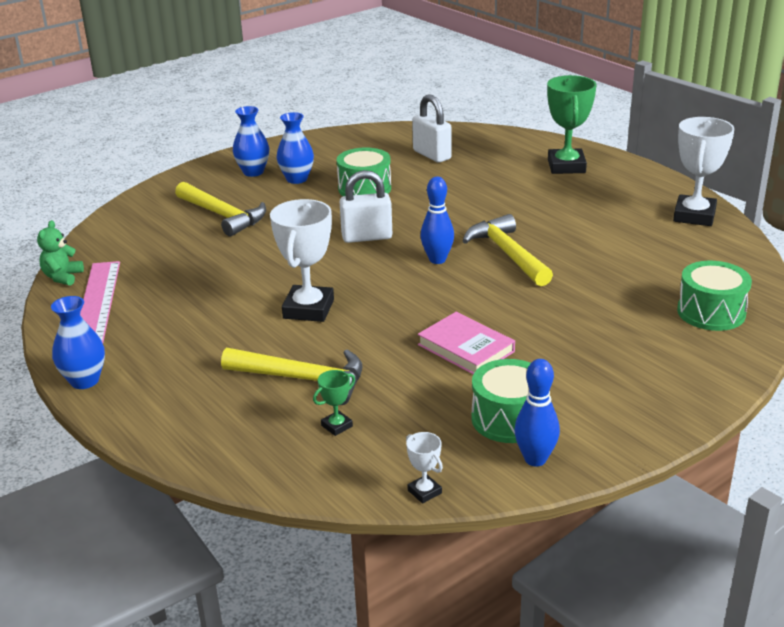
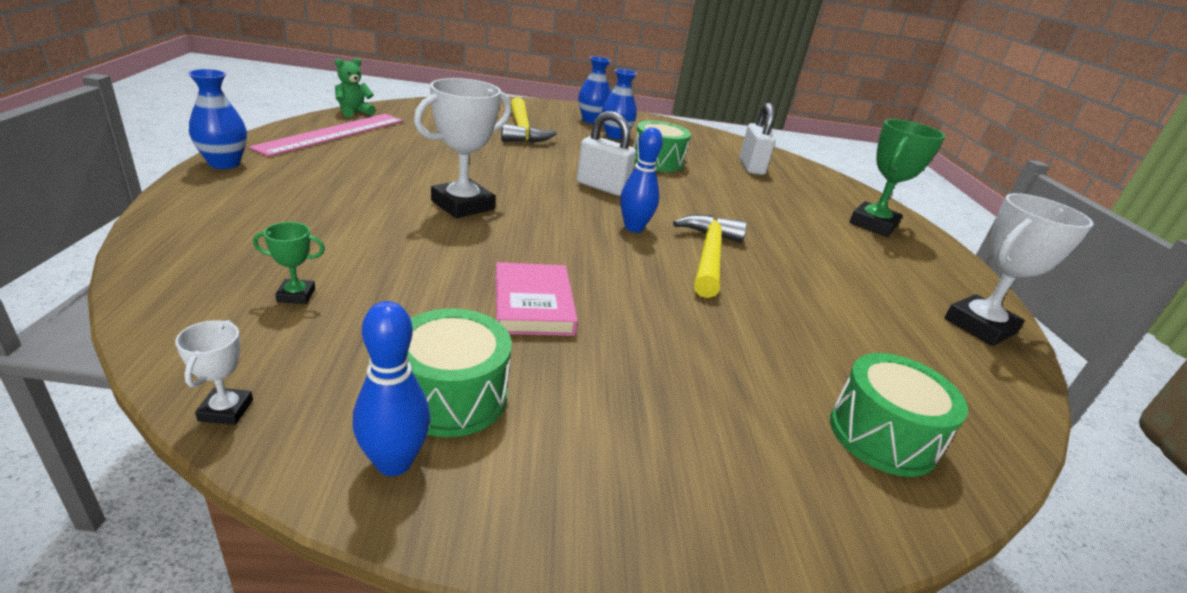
camera: 30 degrees right, 0 degrees up
(302, 379) = (353, 245): yellow hammer -> none

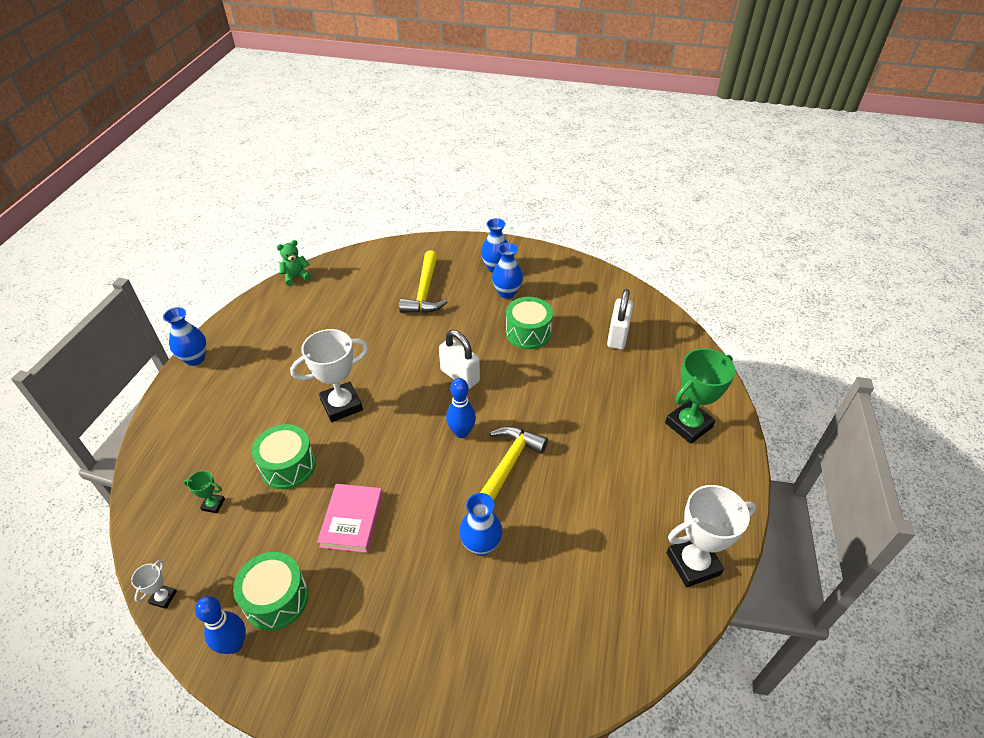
camera: 20 degrees right, 15 degrees up
(333, 134) = (274, 312): pink ruler -> none
(727, 321) = (481, 545): none -> blue vase
(882, 435) = (529, 663): green drum -> green drum (288, 466)

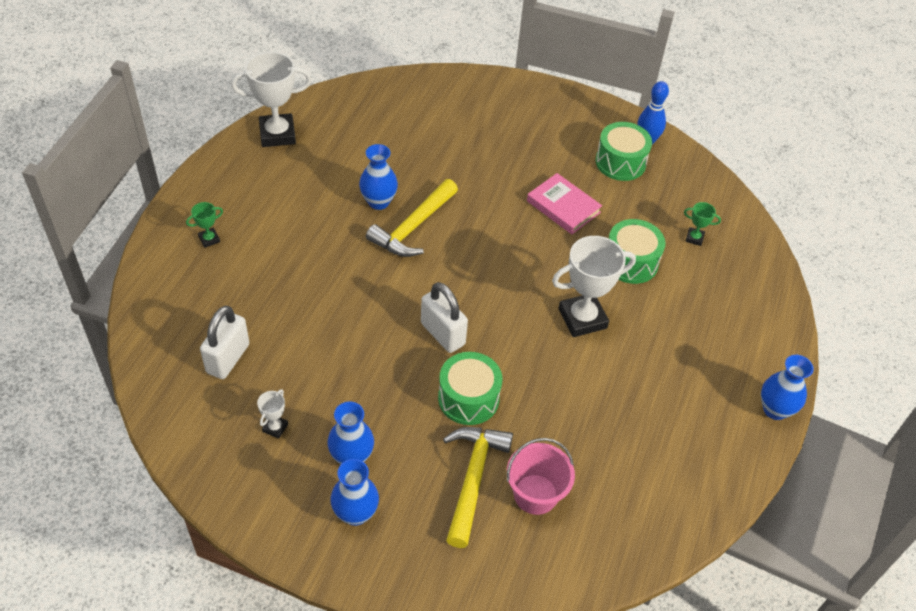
camera: 175 degrees left, 5 degrees up
(163, 597) = (712, 176): white trophy -> white trophy (275, 427)
(296, 277) = (673, 544): green teddy bear -> none
(352, 520) = (563, 207): pink book -> pink book turned 60 degrees counterclockwise
(383, 289) = (535, 494): none -> pink bucket
(461, 432) = (451, 268): blue bowling pin -> none
(481, 545) = (450, 172): blue vase -> blue vase (378, 202)
(528, 333) = (342, 382): green drum -> green drum (468, 398)
(688, 425) = (209, 239): green trophy -> green trophy, size x0.46

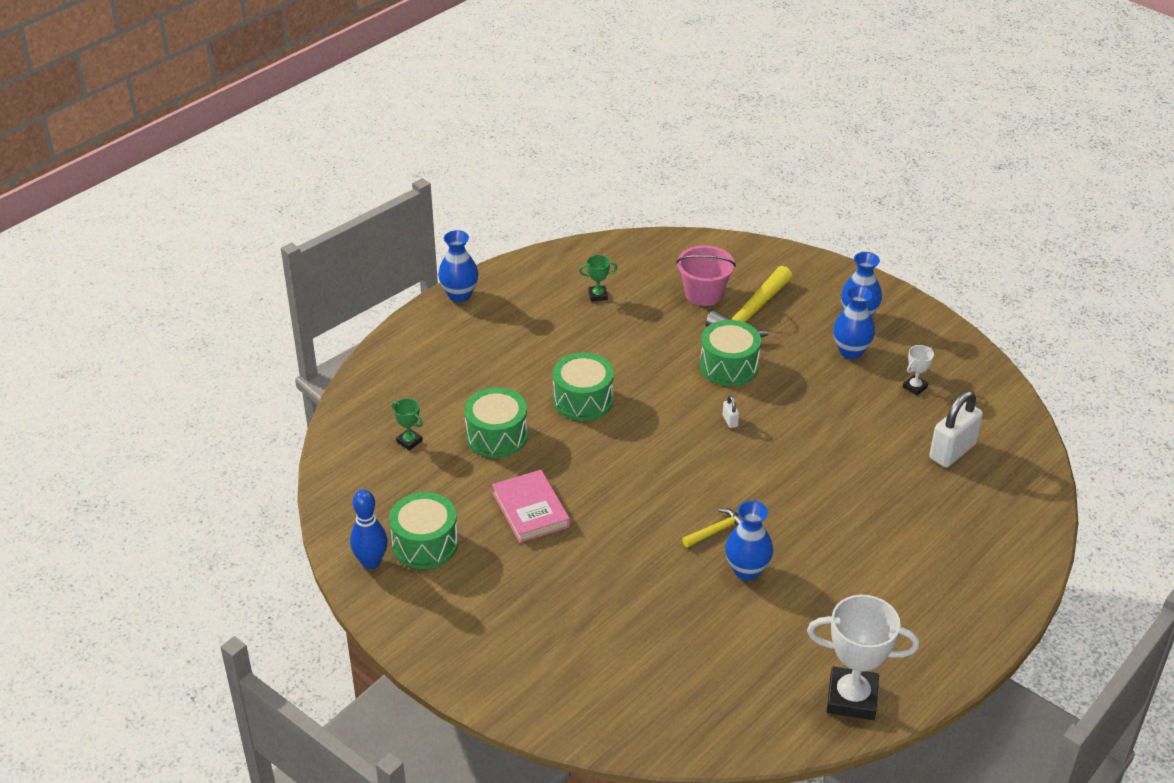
camera: 155 degrees left, 10 degrees down
(209, 239) = (960, 576): green trophy -> green trophy (598, 295)
(413, 227) = (716, 530): yellow hammer -> yellow hammer, size x0.51
(442, 334) = (730, 421): white padlock -> white padlock, size x0.42
(582, 318) = (583, 400): white trophy -> green drum

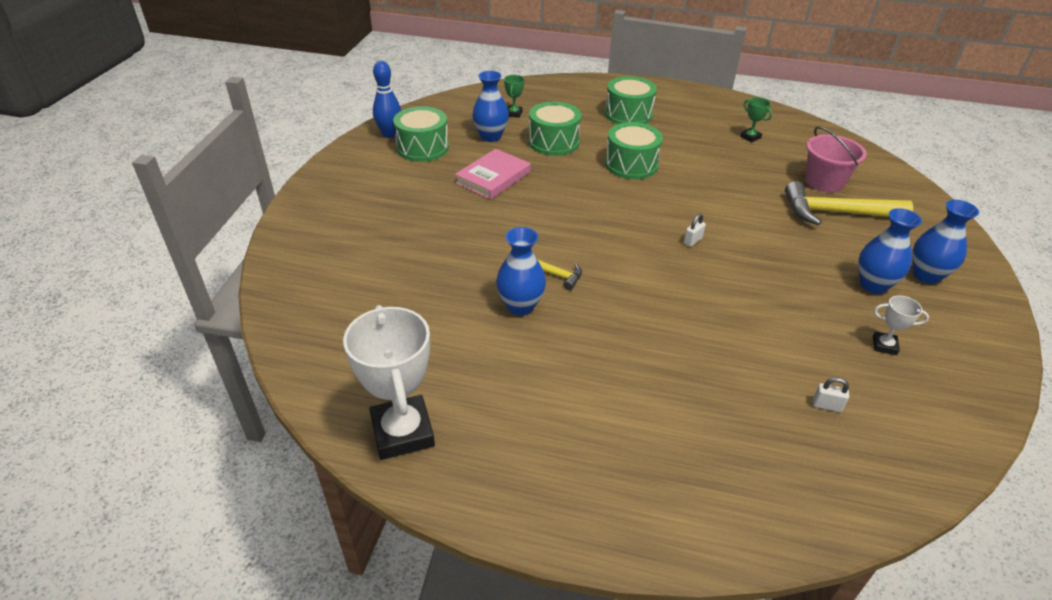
camera: 60 degrees right, 0 degrees up
(459, 295) = (674, 88): blue vase -> blue vase (491, 137)
(729, 366) = (757, 220): green drum -> green drum (628, 114)
(952, 451) = (826, 405): white padlock -> white padlock, size x0.42

